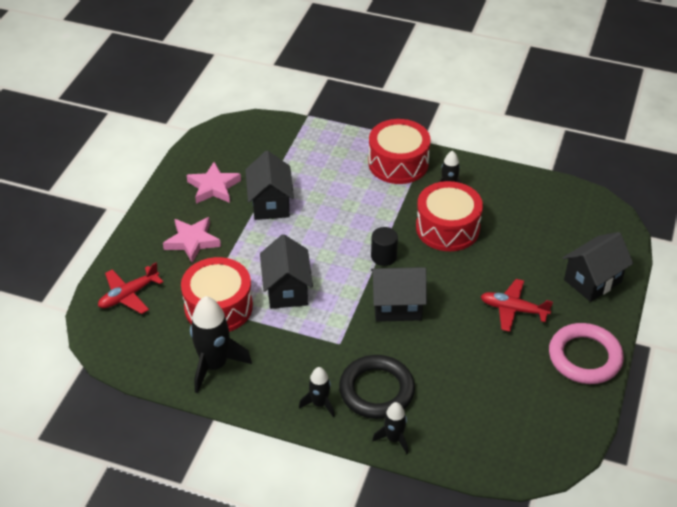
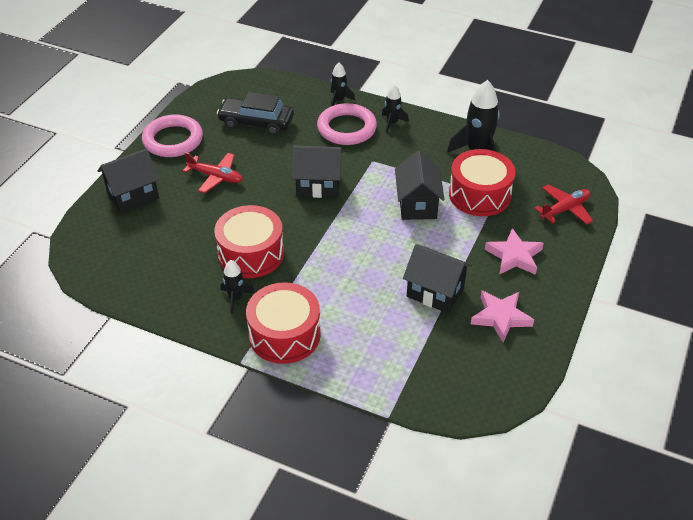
camera: 175 degrees left, 0 degrees up
(270, 204) = (435, 292): black house -> black house turned 60 degrees counterclockwise
(376, 390) = (347, 128): black ring -> pink ring
(383, 256) = (322, 229): black cylinder -> none
(493, 392) = (256, 122): none -> black car

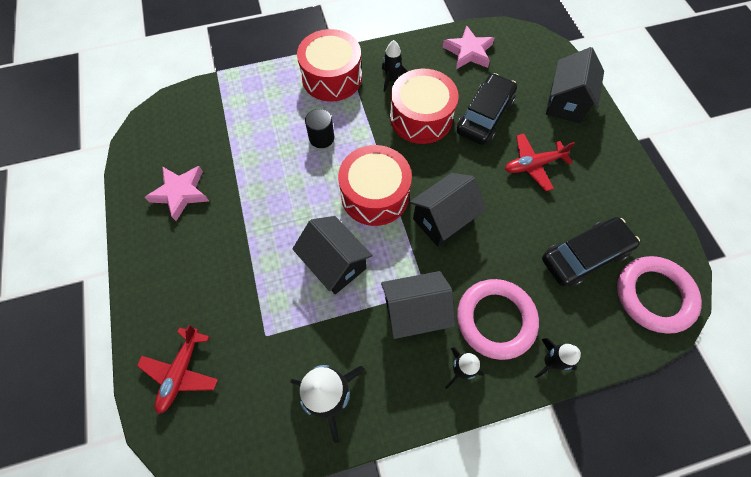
camera: 140 degrees right, 20 degrees up
(173, 140) = (619, 176): pink ring -> pink ring (654, 295)
(202, 224) = (484, 116): none -> black car
(347, 288) = (321, 138): none -> black cylinder
(435, 292) = (250, 180): black house -> black house (414, 313)
(479, 194) = (284, 325): red drum -> red drum (375, 195)
(514, 256) = (203, 266): pink star -> pink star (468, 52)

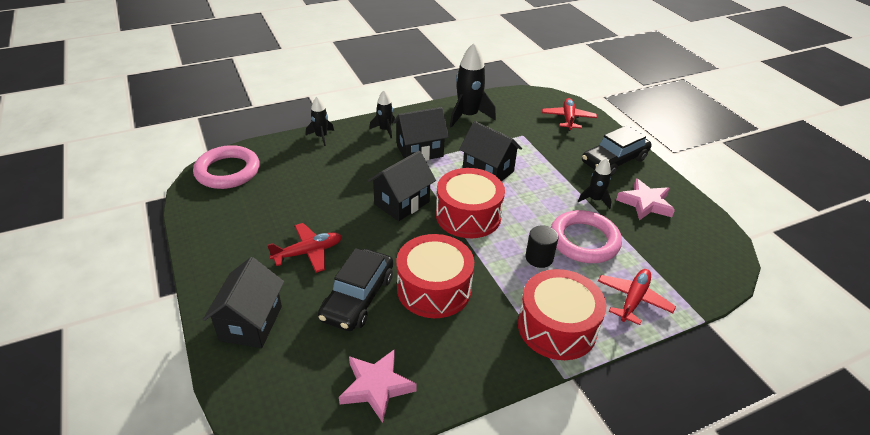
camera: 170 degrees right, 25 degrees down
(261, 92) = (633, 299): none -> red plane
(391, 79) = (479, 332): black rocket -> black rocket (595, 199)
(495, 319) = (358, 152): pink ring -> pink ring (584, 241)
(584, 256) = (277, 189): black car -> black car (614, 161)

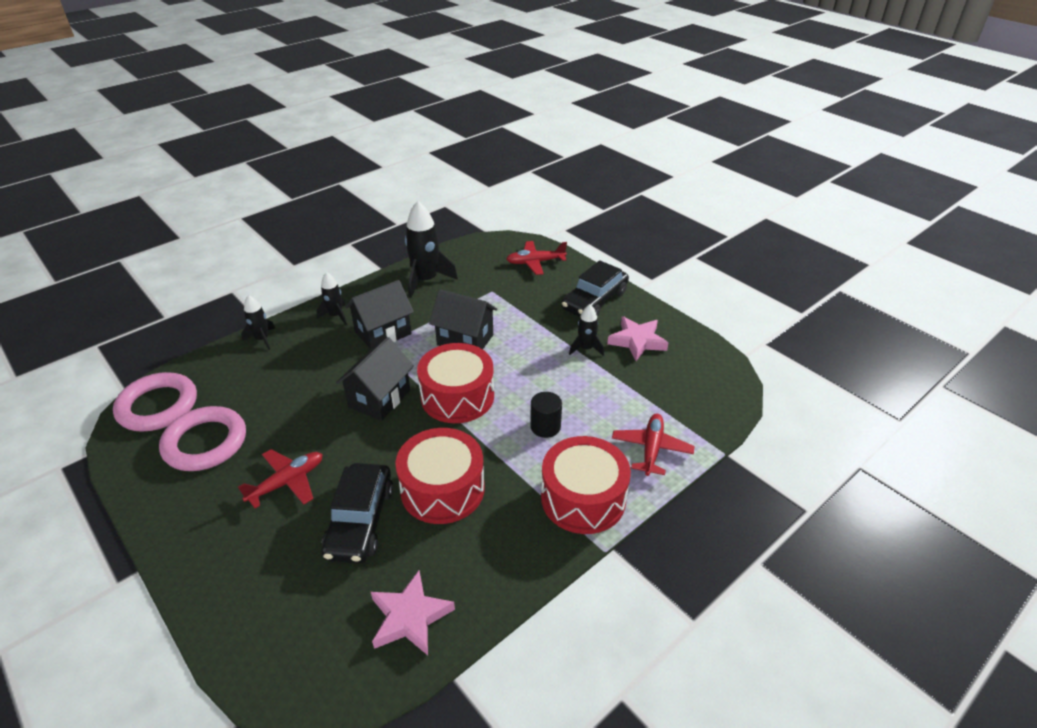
camera: 15 degrees left, 0 degrees up
(251, 323) = (243, 584): black house -> none
(568, 119) = (535, 262): red plane -> red plane turned 90 degrees counterclockwise
(584, 241) = (586, 396): pink ring -> pink ring (205, 443)

